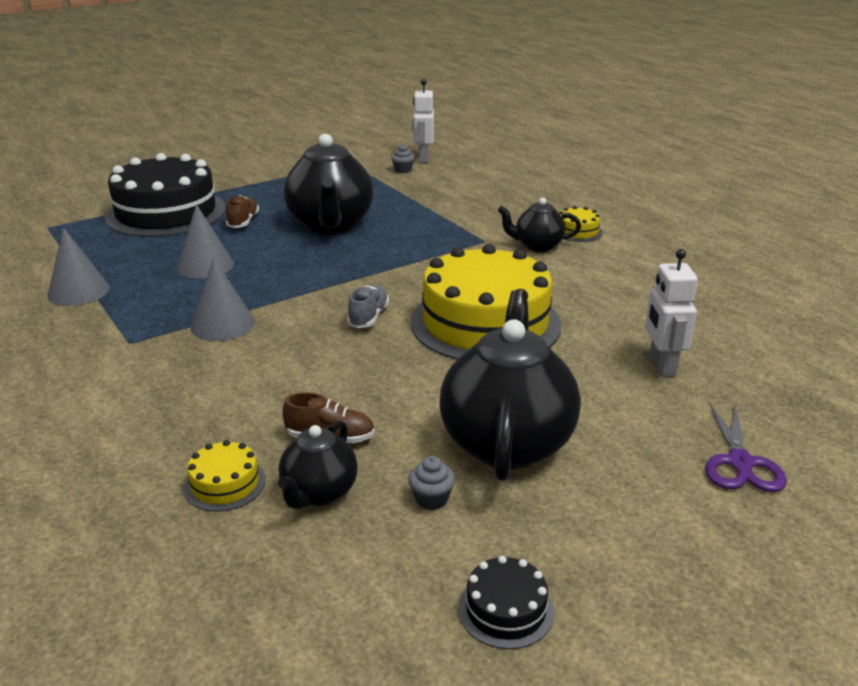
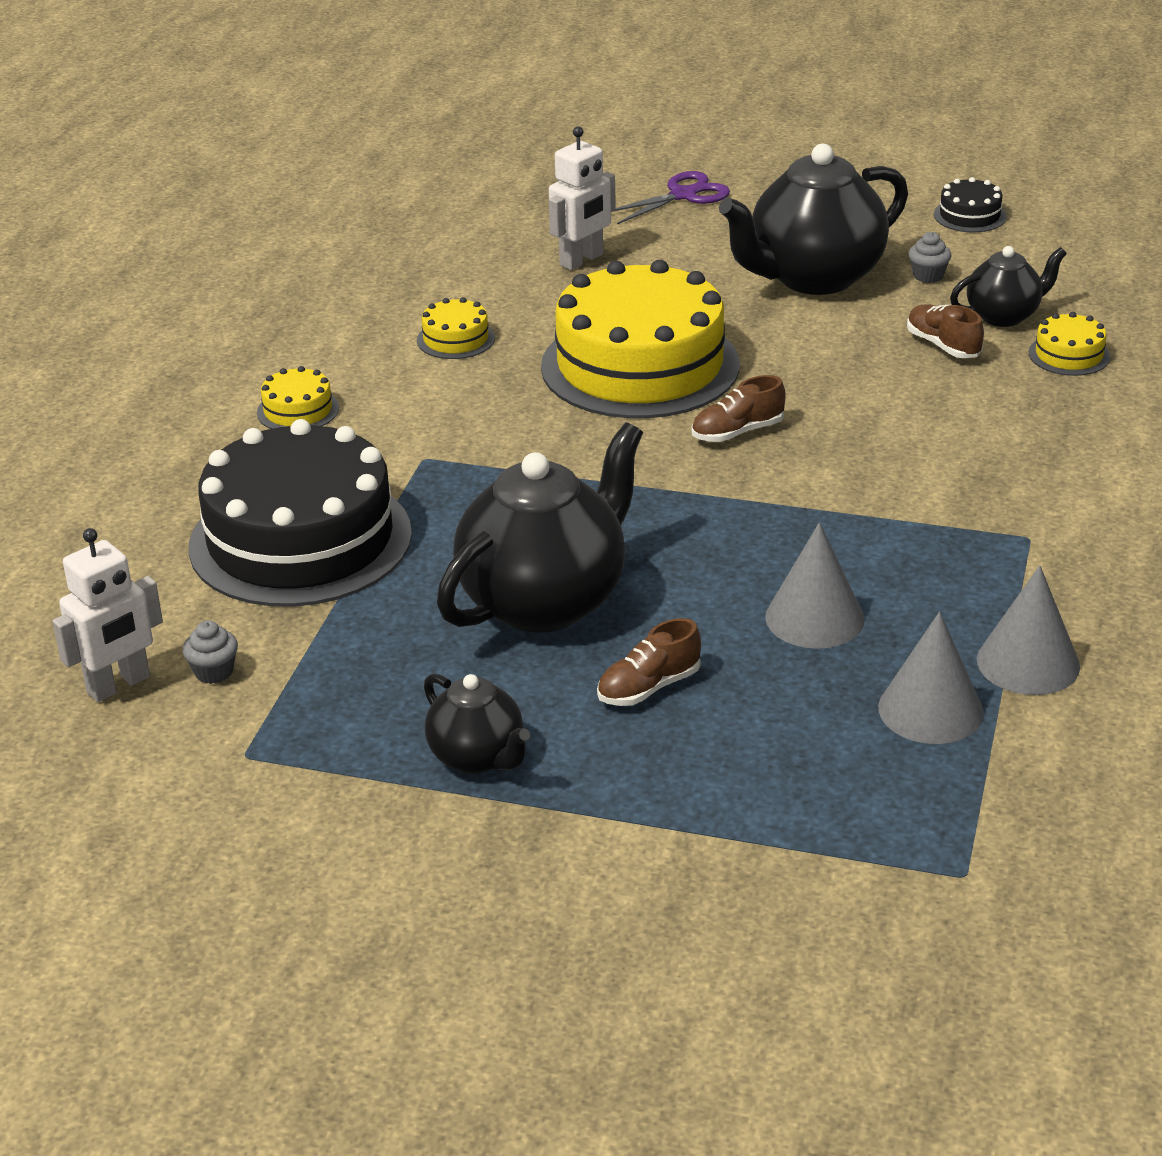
camera: 130 degrees left, 5 degrees up
(166, 213) = (734, 792): black cake -> black cake (300, 540)
(223, 324) = (902, 506): grey cone -> grey cone (930, 710)
(368, 317) = (737, 432): grey shoe -> brown shoe
(537, 246) = (388, 417): black teapot -> black teapot (477, 757)
(600, 288) = (455, 339): none -> yellow cake

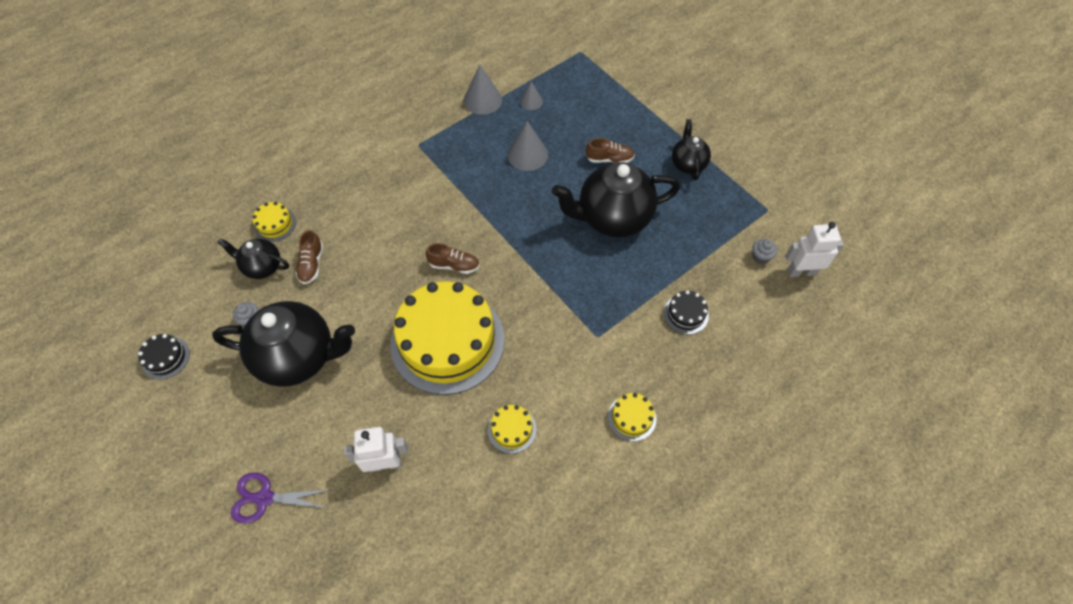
camera: 145 degrees left, 25 degrees up
(300, 540) = (686, 314): black cake -> black cake, size x0.40
(930, 710) = (531, 101): grey cone -> grey cone, size x0.59

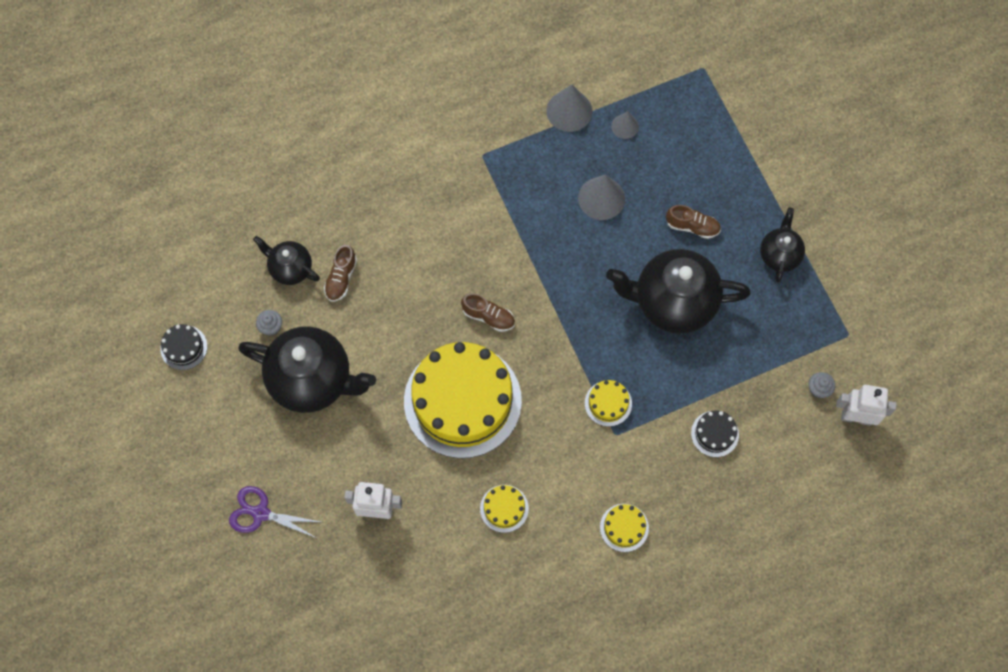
camera: 15 degrees right, 10 degrees up
(275, 224) = (310, 220): yellow cake -> yellow cake (608, 403)

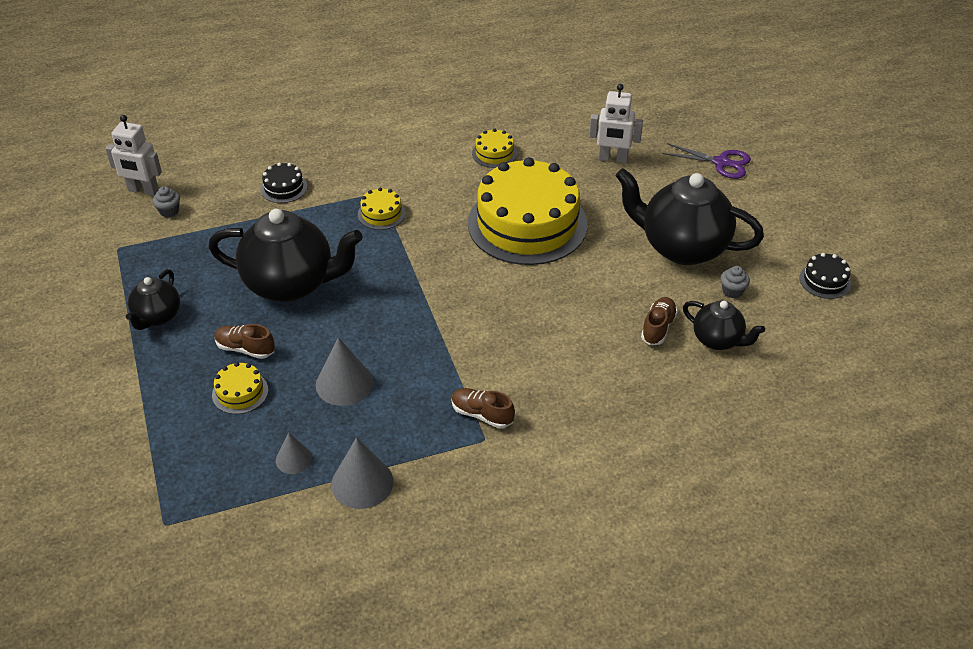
camera: 175 degrees left, 25 degrees down
(488, 316) = (494, 285): brown shoe -> brown shoe (482, 414)
(624, 527) = (387, 137): yellow cake -> yellow cake (240, 392)

